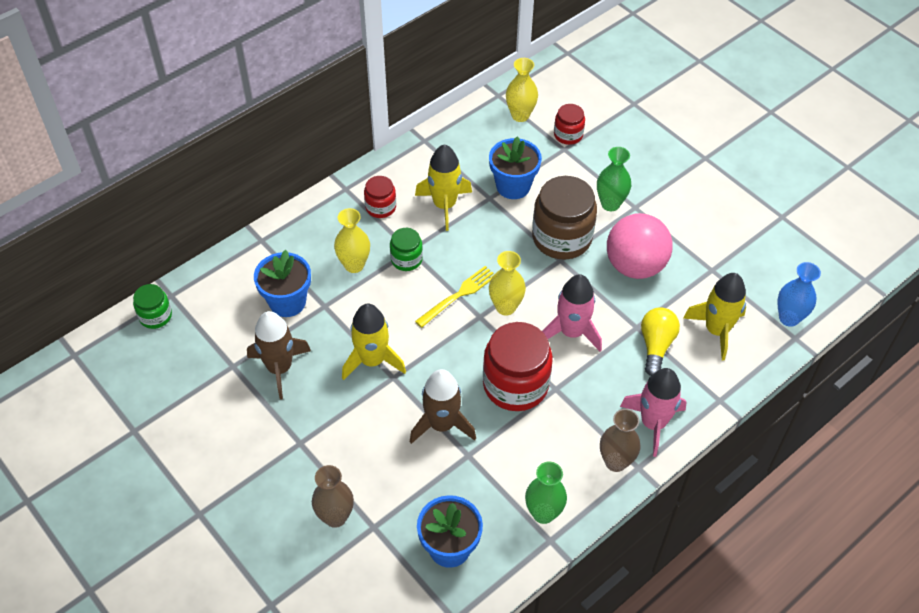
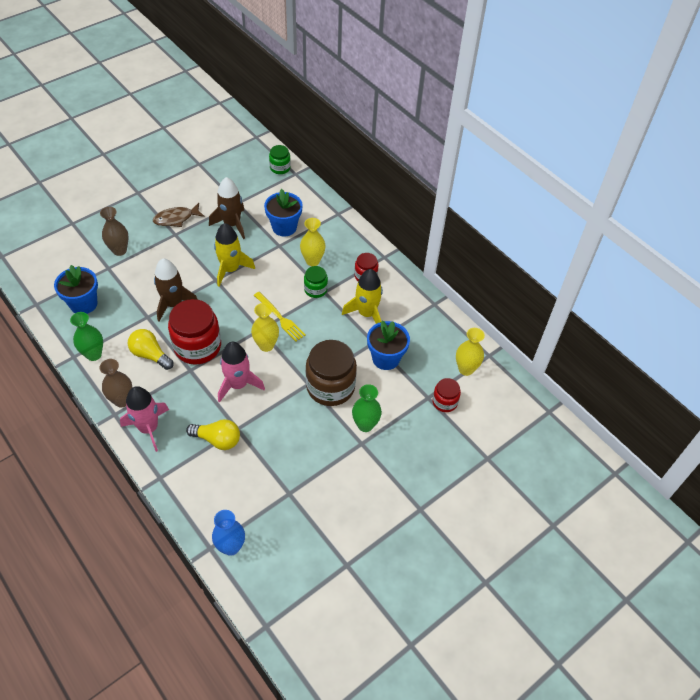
camera: 90 degrees right, 0 degrees up
(265, 446) = (176, 219): none -> brown fish
(536, 440) = (150, 355): none -> yellow light bulb
(635, 266) = (298, 435): pink ball -> none
(716, 330) = (226, 486): yellow rocket -> none

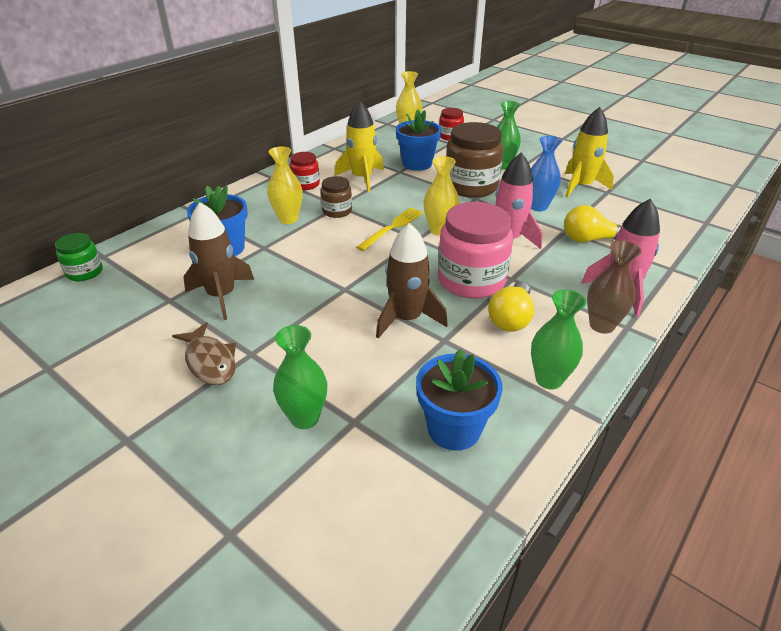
camera: 100 degrees left, 15 degrees down
(119, 250) = (304, 418): brown vase -> green vase
(197, 346) = (471, 280): red jar -> pink jar
(218, 440) = (589, 239): yellow light bulb -> yellow light bulb turned 90 degrees counterclockwise
(230, 269) = (320, 279): yellow rocket -> yellow rocket (581, 186)
(231, 547) = (691, 211): blue vase -> blue vase (538, 206)
(315, 289) = (337, 211): green jar -> brown jar

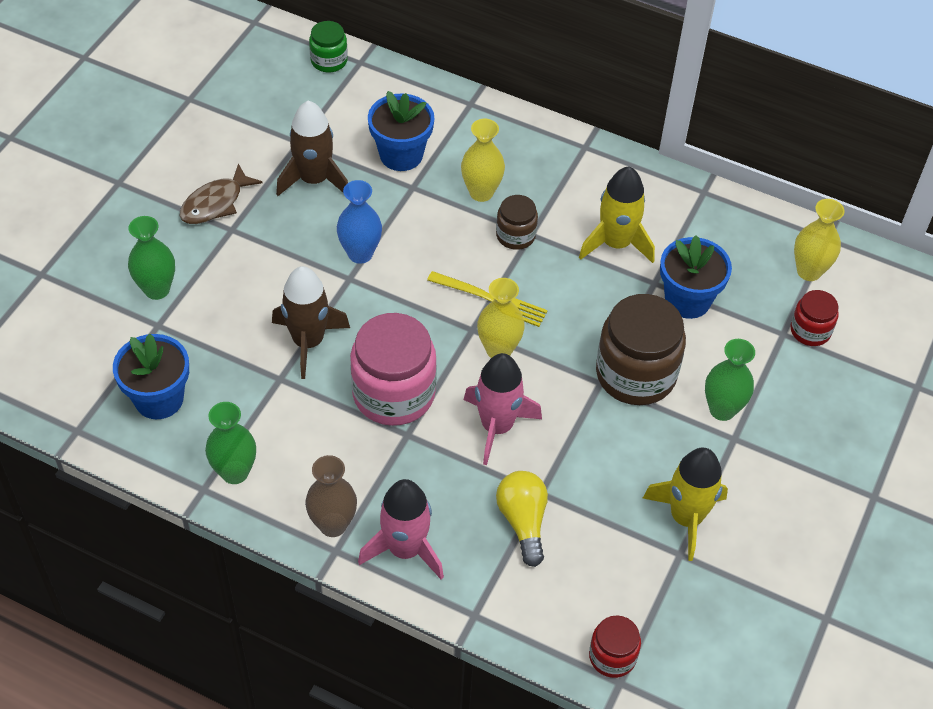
camera: 75 degrees right, 15 degrees up
(305, 184) = (577, 187): red jar -> red jar (612, 656)
(511, 318) = (327, 436): yellow light bulb -> none
(538, 206) = (600, 460): blue vase -> blue vase (360, 254)

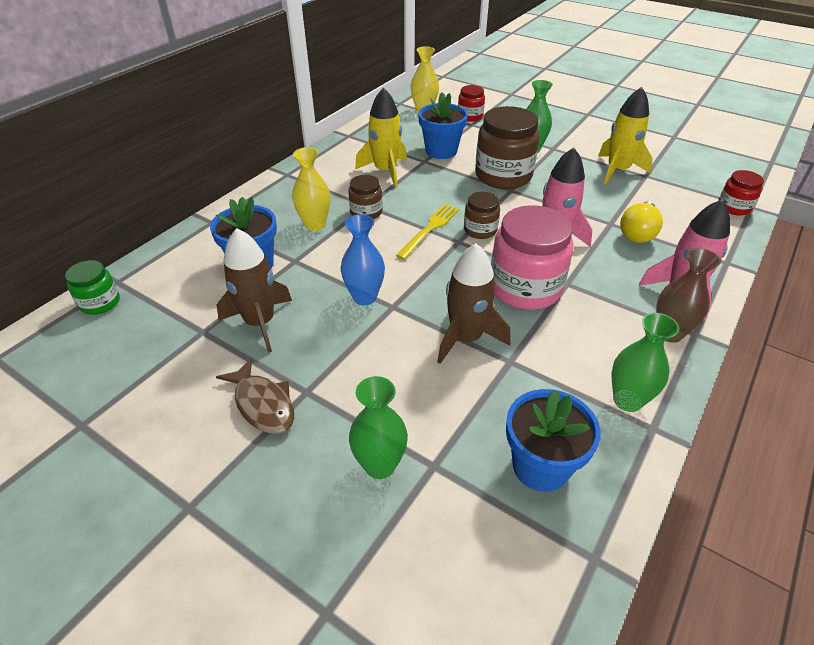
camera: 80 degrees left, 10 degrees down
(499, 350) = (480, 230): yellow vase -> brown jar
(523, 521) = (638, 233): yellow light bulb -> yellow light bulb turned 60 degrees counterclockwise

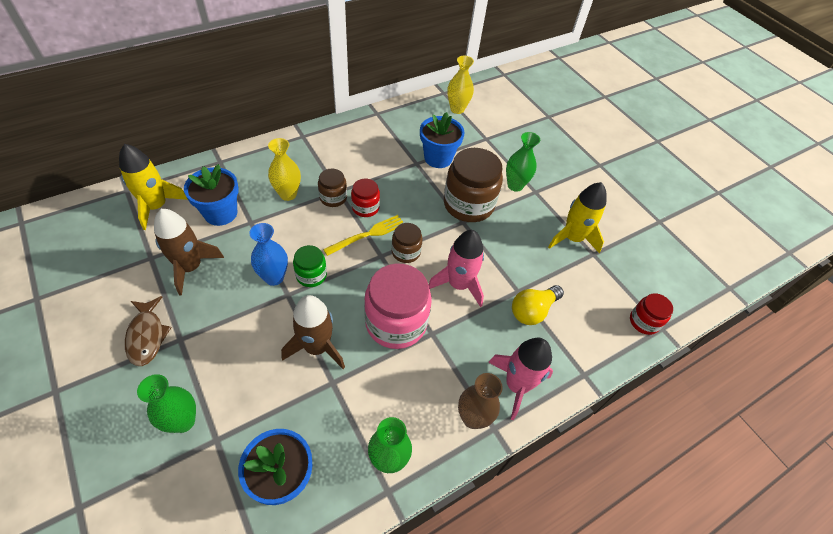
camera: 20 degrees right, 10 degrees up
(100, 302) = (105, 204): green jar -> green jar (311, 275)
(385, 171) = (378, 162): yellow rocket -> yellow rocket (156, 206)
(470, 116) = (491, 129): red jar -> red jar (365, 207)

